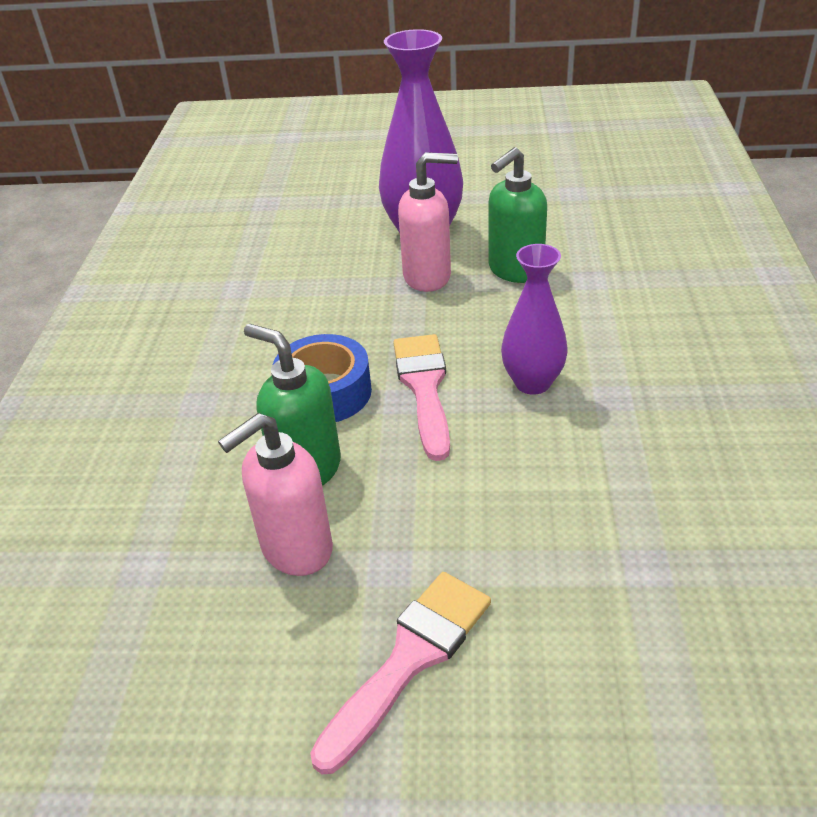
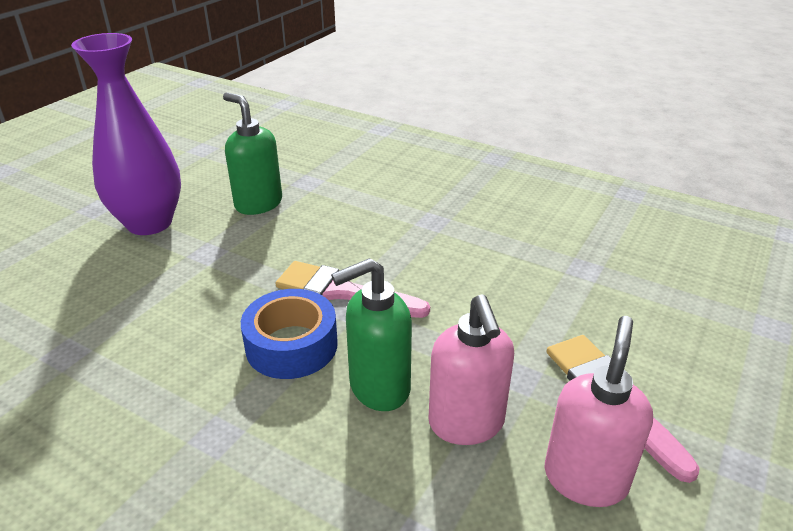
camera: 65 degrees left, 5 degrees down
(428, 277) = (211, 242): pink soap dispenser -> pink soap dispenser (585, 478)
(515, 271) = (258, 204): green soap dispenser -> green soap dispenser turned 150 degrees clockwise
(532, 383) = (388, 244): purple vase -> none

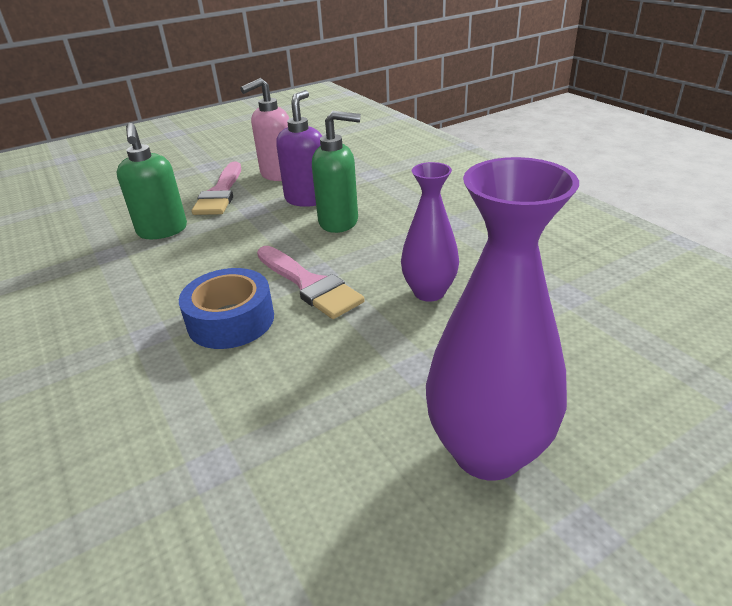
camera: 150 degrees left, 0 degrees up
(217, 316) = (429, 292): none -> purple vase
(258, 204) = (316, 437): green soap dispenser -> green soap dispenser (162, 231)
(291, 345) = (378, 256): blue tape -> blue tape (231, 320)
(466, 424) = (307, 199): pink soap dispenser -> purple soap dispenser

